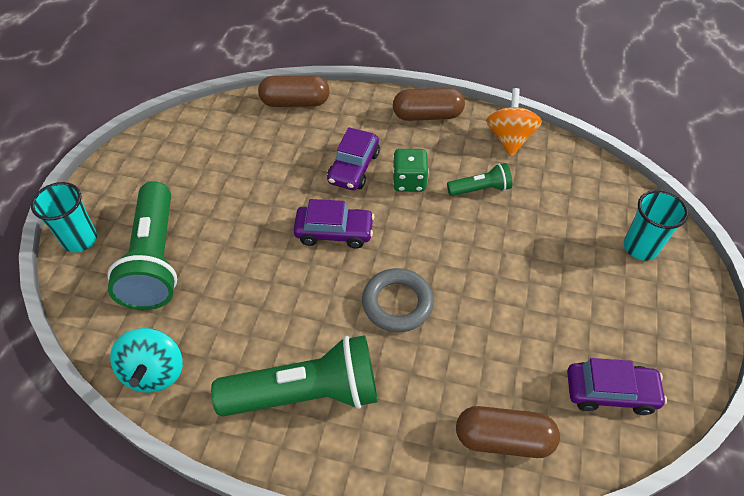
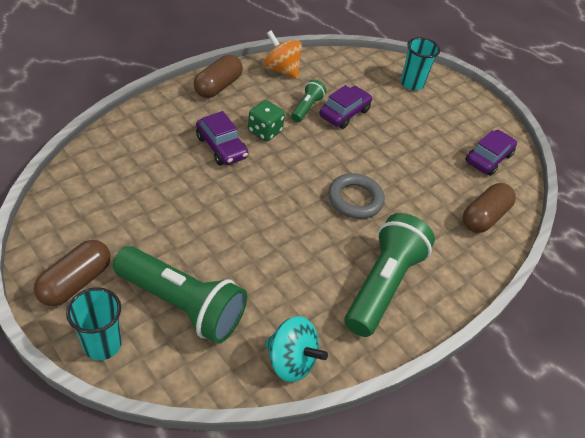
camera: 60 degrees left, 5 degrees down
(295, 102) = (118, 134): brown capsule -> brown capsule (76, 282)
(334, 232) = (267, 192): purple car -> purple car (344, 113)

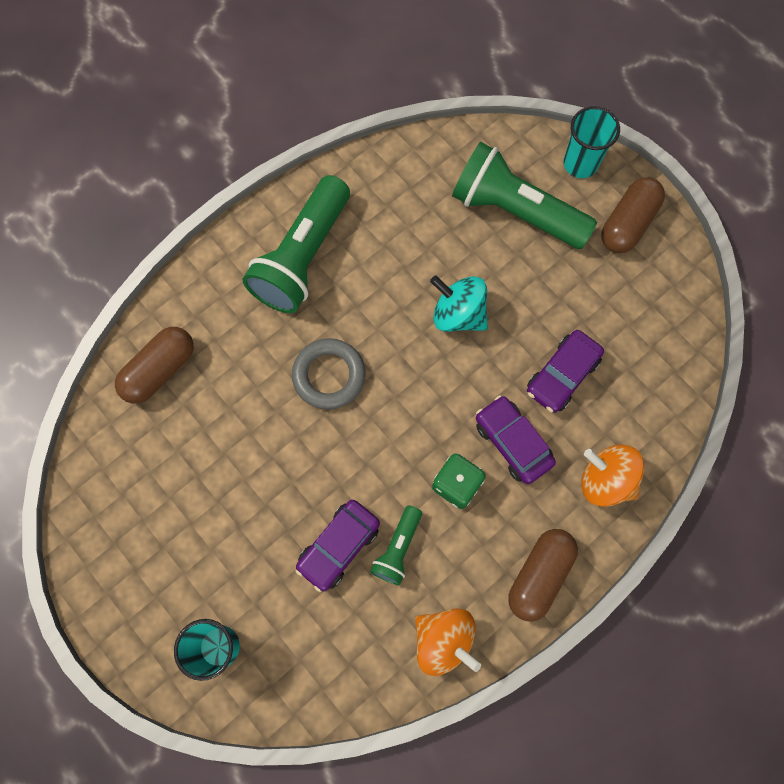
camera: 175 degrees left, 25 degrees up
(160, 121) = (605, 480): none -> orange spinning top
(291, 361) = (400, 165): turquoise spinning top -> turquoise spinning top (458, 314)
(488, 158) = (126, 482): purple car -> purple car (562, 375)

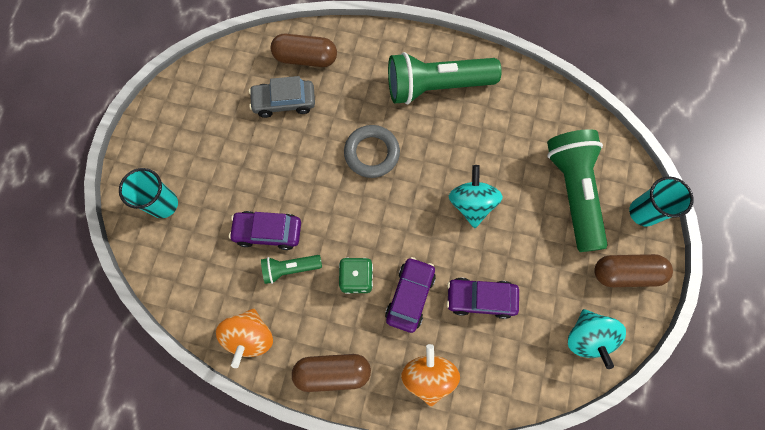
camera: 55 degrees right, 0 degrees up
(196, 429) = (284, 102): none -> grey car
(665, 304) = (587, 337): none -> turquoise spinning top

